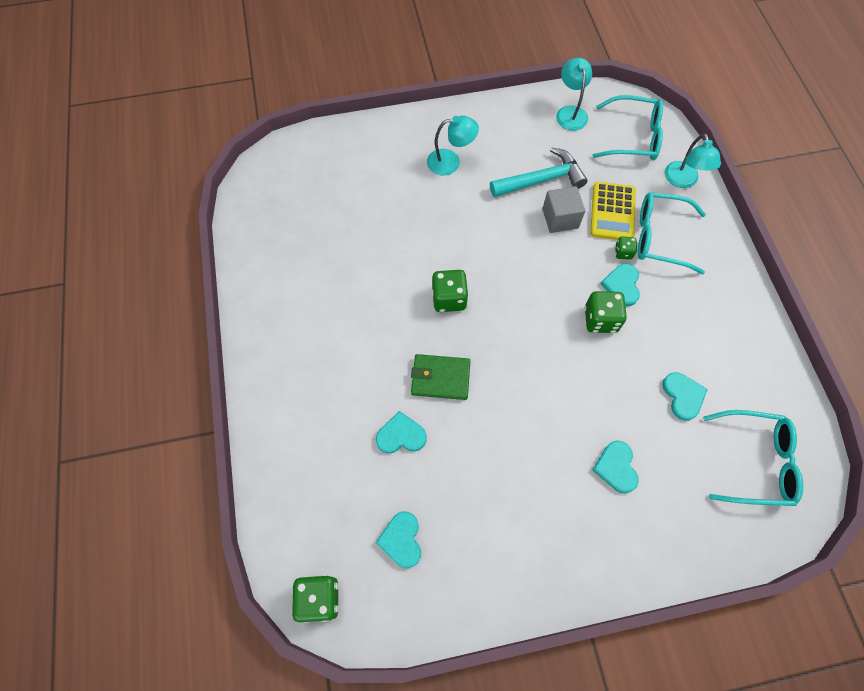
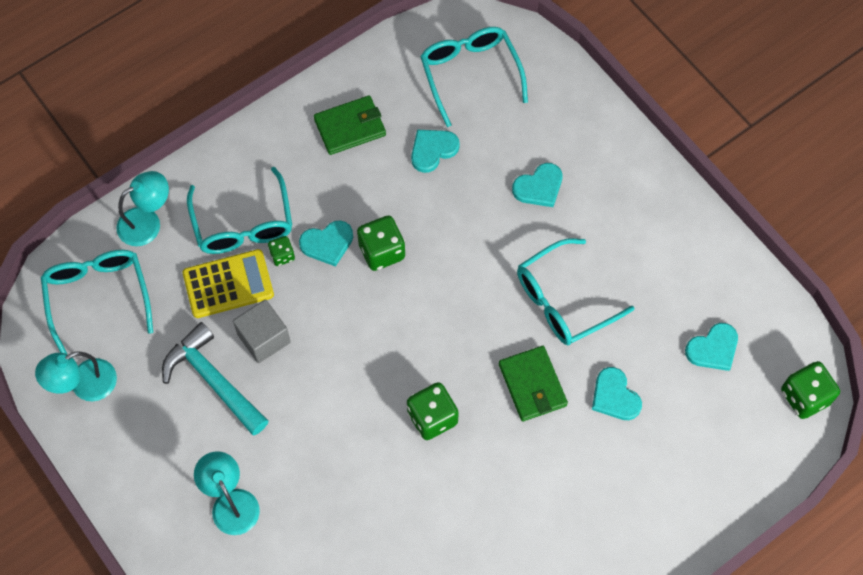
camera: 115 degrees left, 0 degrees up
(500, 436) = (563, 301): none -> turquoise glasses
(726, 341) = (350, 127): none -> green wallet

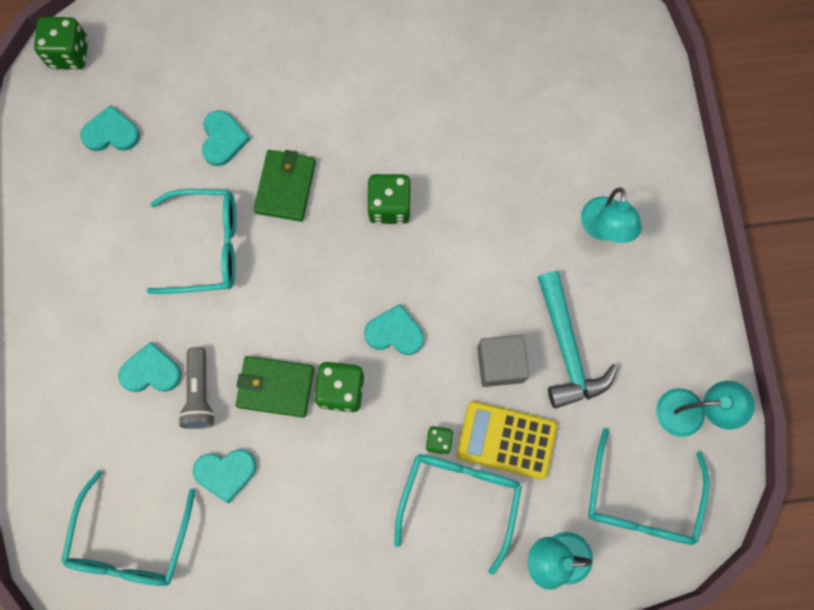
camera: 150 degrees left, 10 degrees up
(327, 243) = (388, 428): turquoise heart -> turquoise heart (394, 332)
(350, 127) = (292, 550): green wallet -> green wallet (275, 387)
(490, 192) = (200, 393): none -> grey flashlight

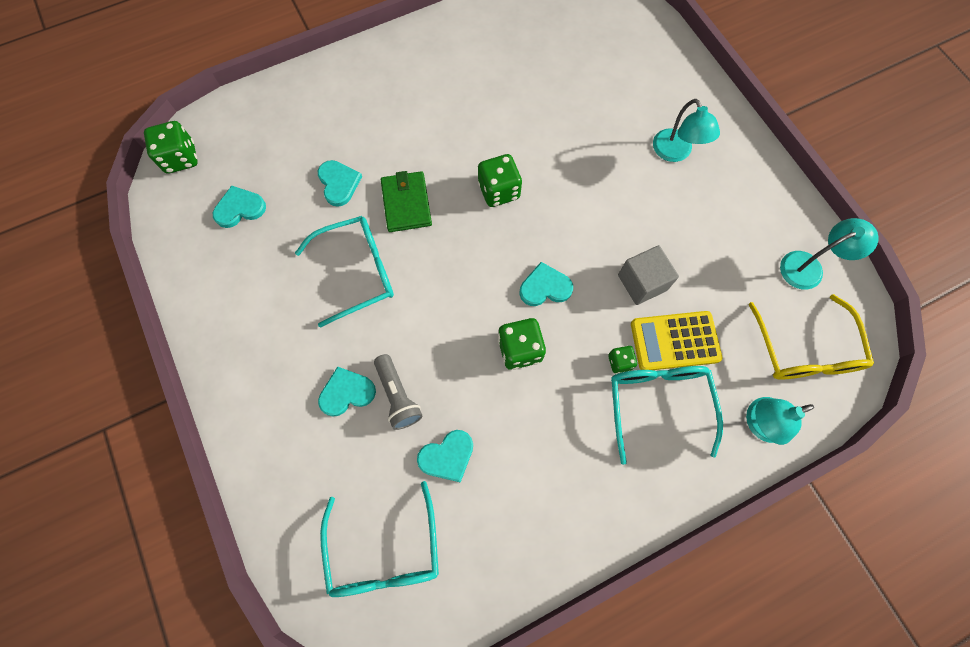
camera: 20 degrees left, 5 degrees down
(275, 387) = (462, 367): green wallet -> none
(567, 349) = (690, 252): turquoise hammer -> none
(640, 500) = (804, 350): turquoise glasses -> yellow glasses

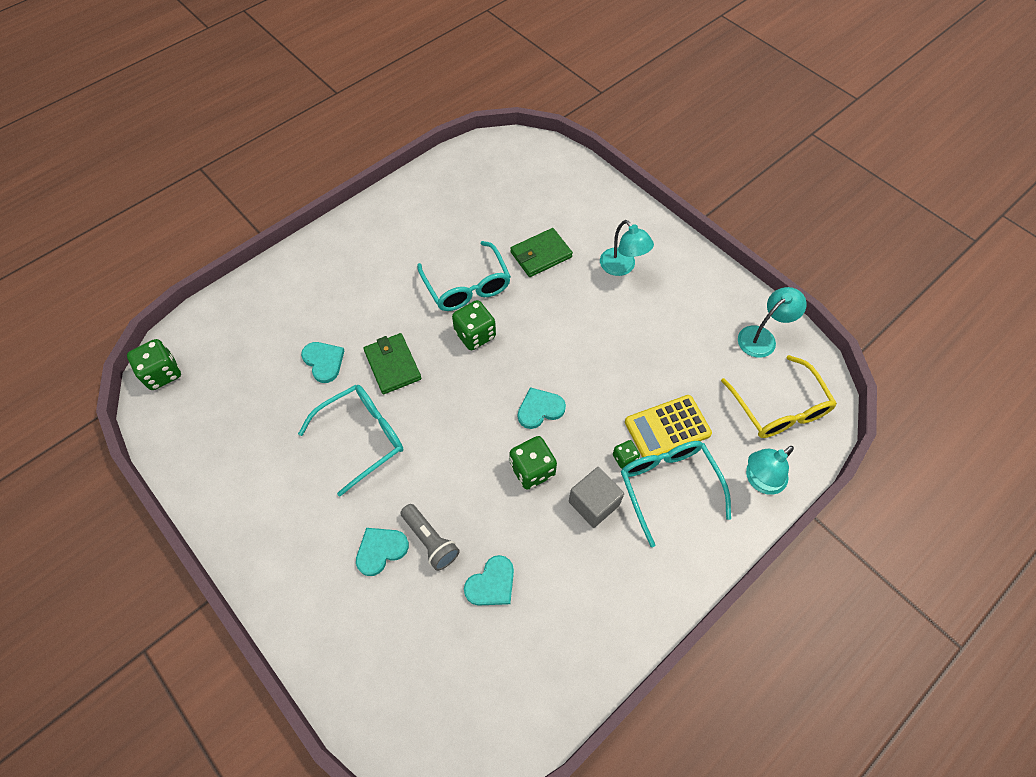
camera: 15 degrees left, 10 degrees down
(239, 208) = (233, 406): turquoise heart -> none
(384, 551) = (455, 688): turquoise glasses -> turquoise glasses (467, 286)
(591, 119) = (541, 255): none -> green wallet
(642, 282) = (624, 384): grey cube -> grey cube (594, 503)

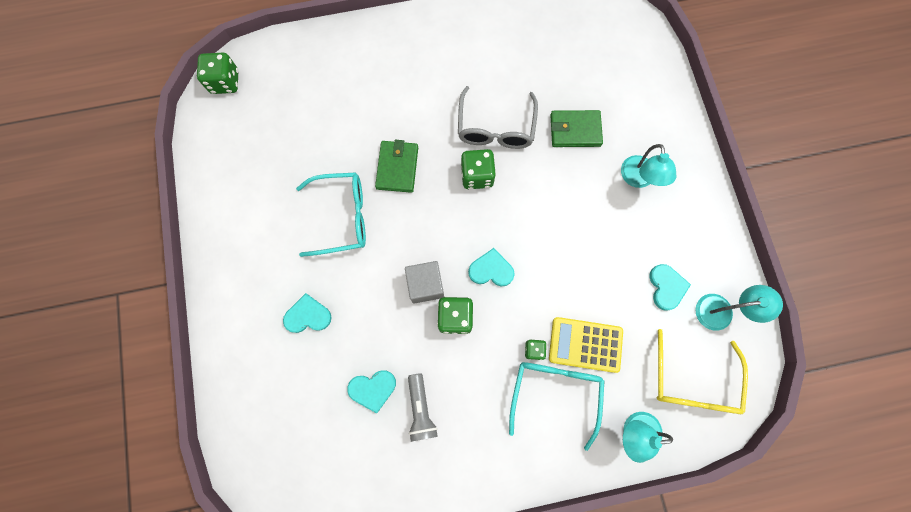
camera: 30 degrees right, 15 degrees up
(324, 362) = (347, 136): turquoise heart -> turquoise heart (666, 287)
(430, 540) = (347, 329): grey flashlight -> grey flashlight (421, 409)
(467, 286) = (495, 128): turquoise glasses -> grey glasses
(594, 503) = (486, 372): grey cube -> grey cube (425, 285)

